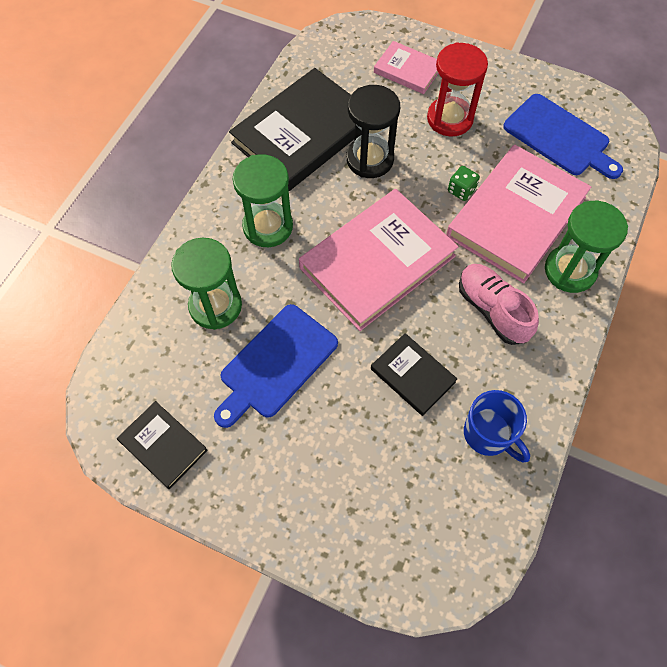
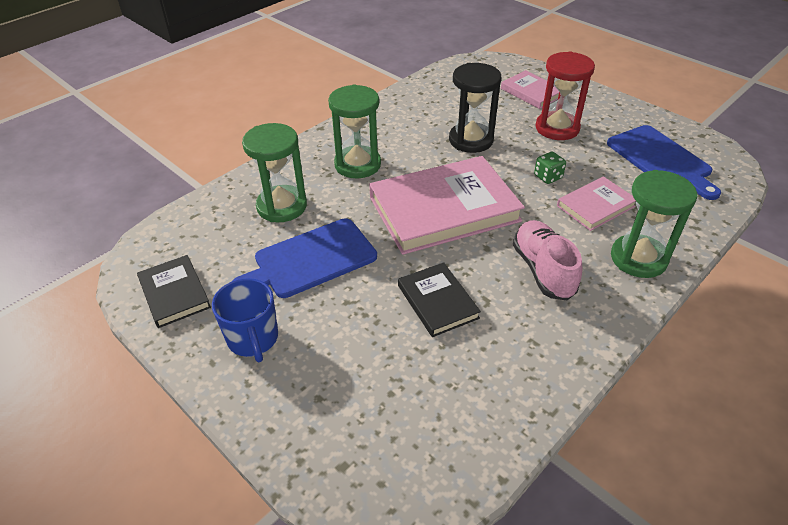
camera: 20 degrees right, 20 degrees down
(302, 133) = (420, 113): black book -> none
(488, 434) = (496, 373): blue mug -> blue mug (253, 339)
(516, 216) = (595, 206): pink book -> pink book, size x0.51

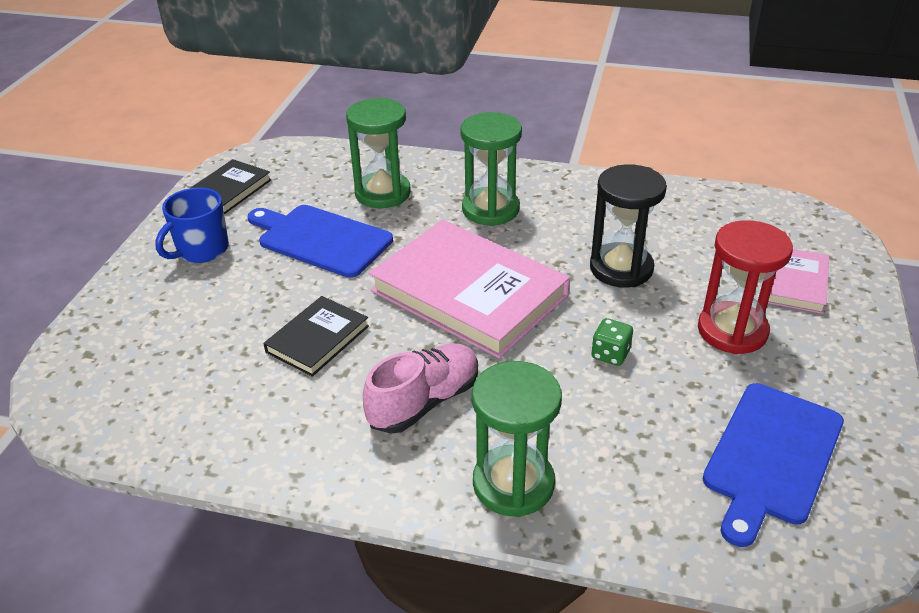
camera: 60 degrees right, 5 degrees down
(595, 206) = (589, 415): pink book -> none

